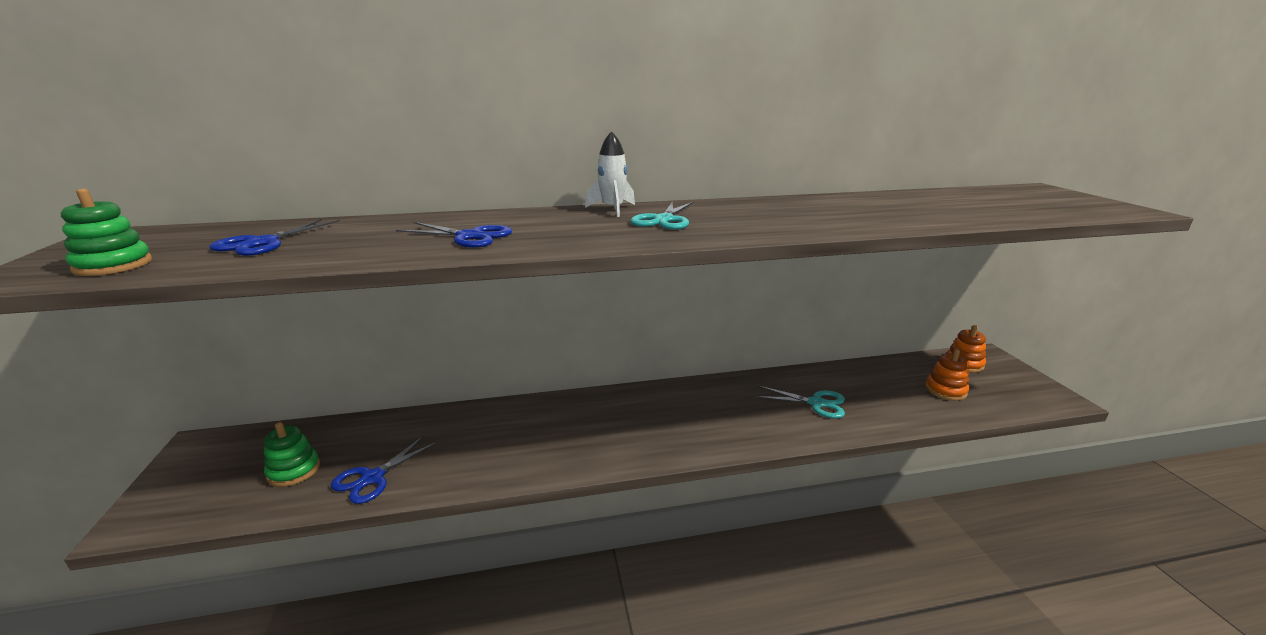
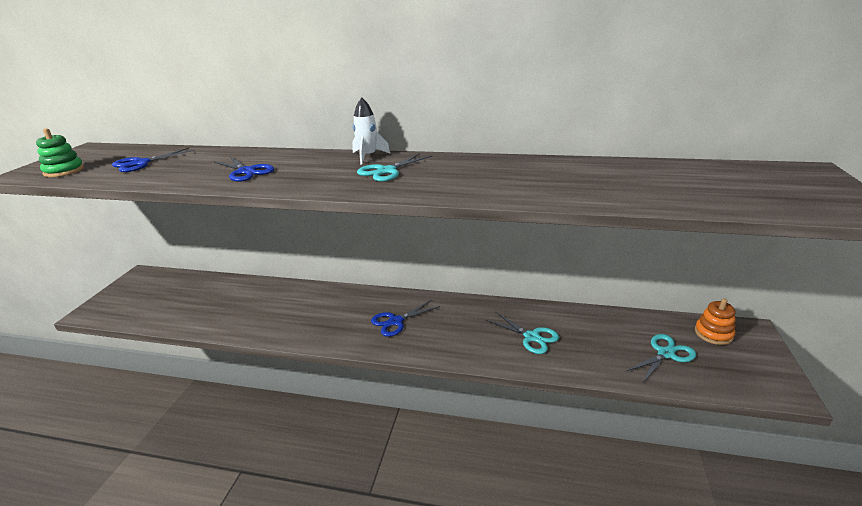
camera: 25 degrees right, 5 degrees up
(294, 471) = (171, 302): green stacking toy -> none
(373, 478) = (204, 317): blue scissors -> blue scissors (396, 321)
(945, 390) = (665, 354): orange stacking toy -> turquoise scissors

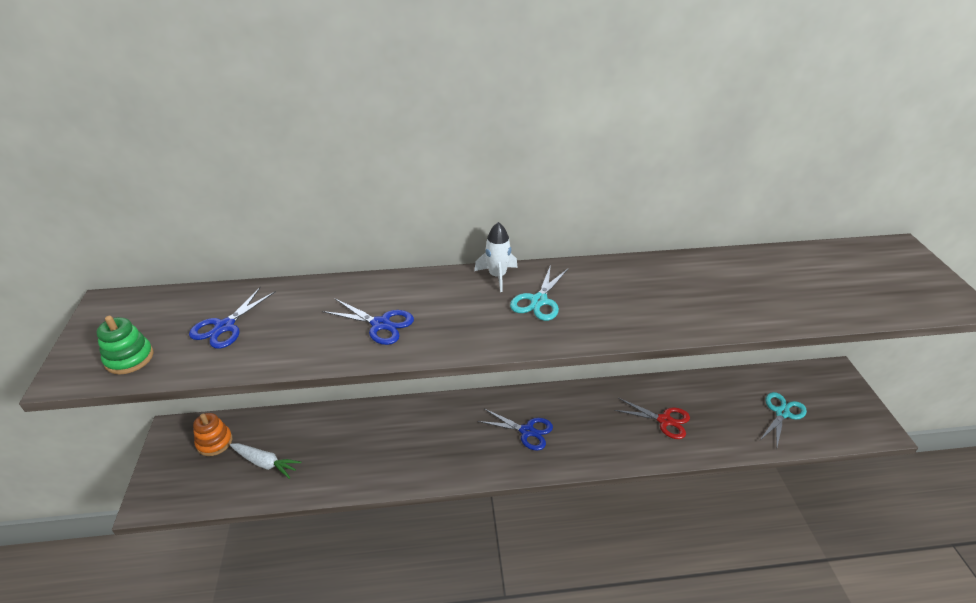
camera: 20 degrees left, 10 degrees up
(181, 304) = (265, 463): none -> white carrot
(396, 321) = (527, 431): blue scissors -> blue scissors turned 105 degrees counterclockwise
(531, 337) = (664, 420): turquoise scissors -> red scissors
(713, 333) = (810, 382): orange stacking toy -> orange stacking toy (214, 442)

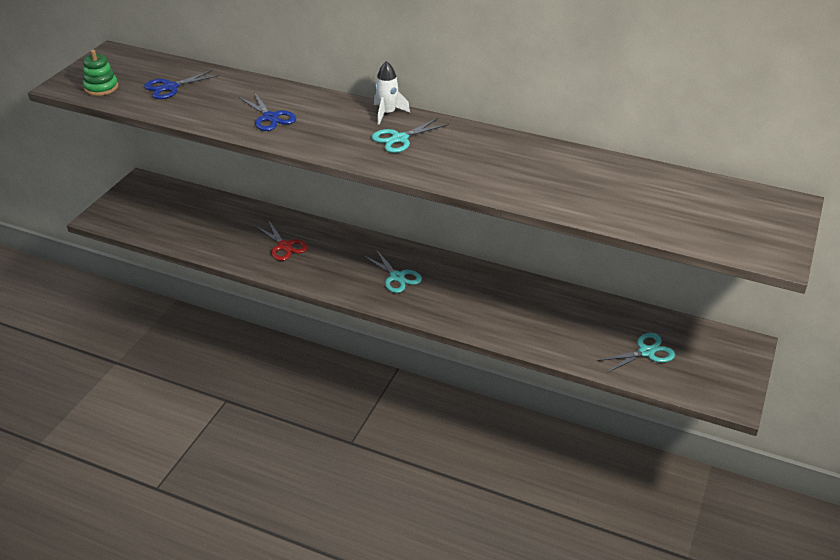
camera: 30 degrees right, 0 degrees up
(214, 442) = (162, 198): orange stacking toy -> none
(265, 463) = (186, 224): white carrot -> none
(527, 431) = (397, 277): blue scissors -> turquoise scissors
(664, 420) = (525, 315): red scissors -> red scissors (284, 246)

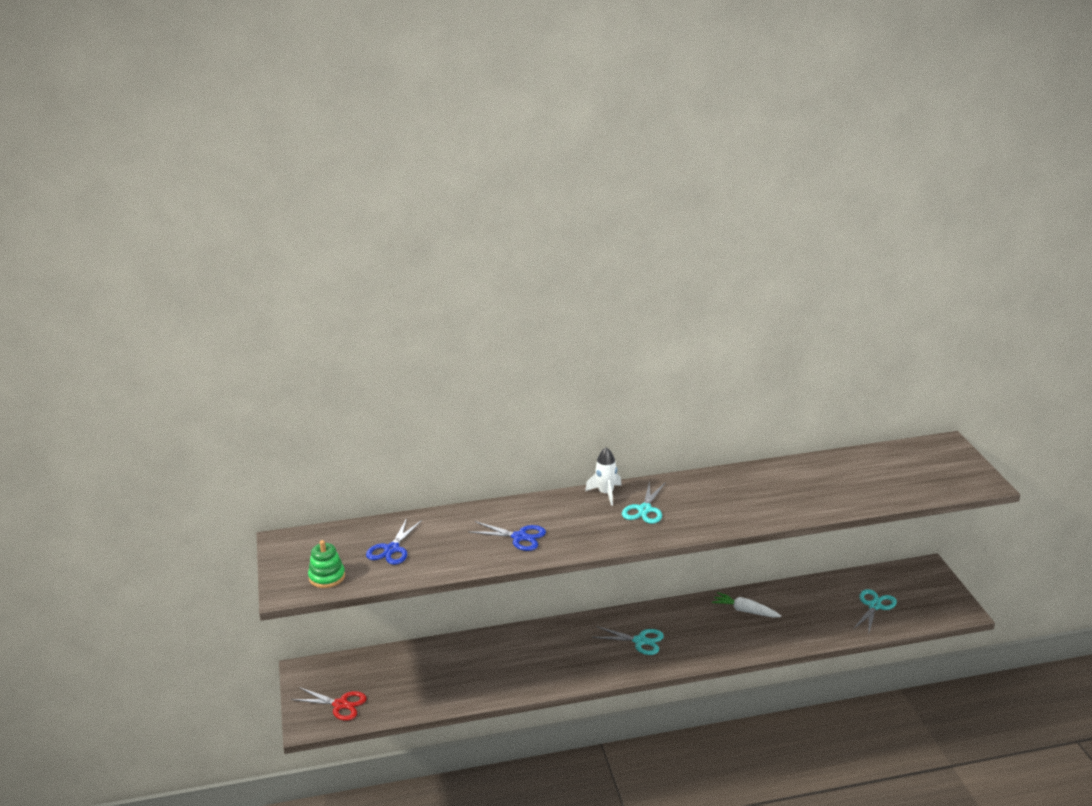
camera: 35 degrees left, 10 degrees down
(284, 246) = (516, 662): red scissors -> red scissors (340, 704)
(517, 297) = (745, 611): none -> white carrot

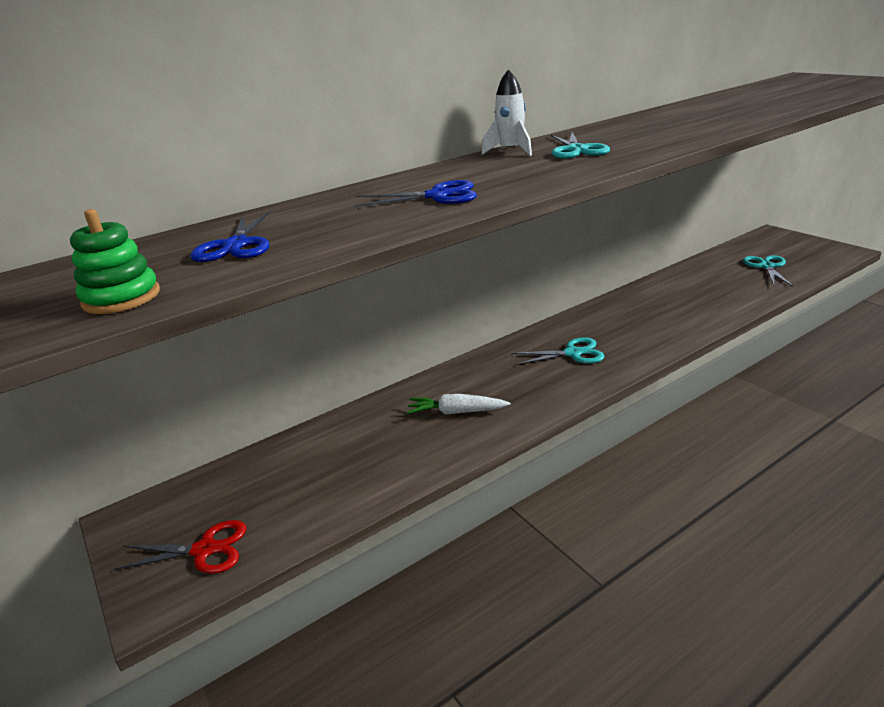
camera: 20 degrees left, 0 degrees up
(745, 611) = (654, 300): white carrot -> white carrot (456, 412)

